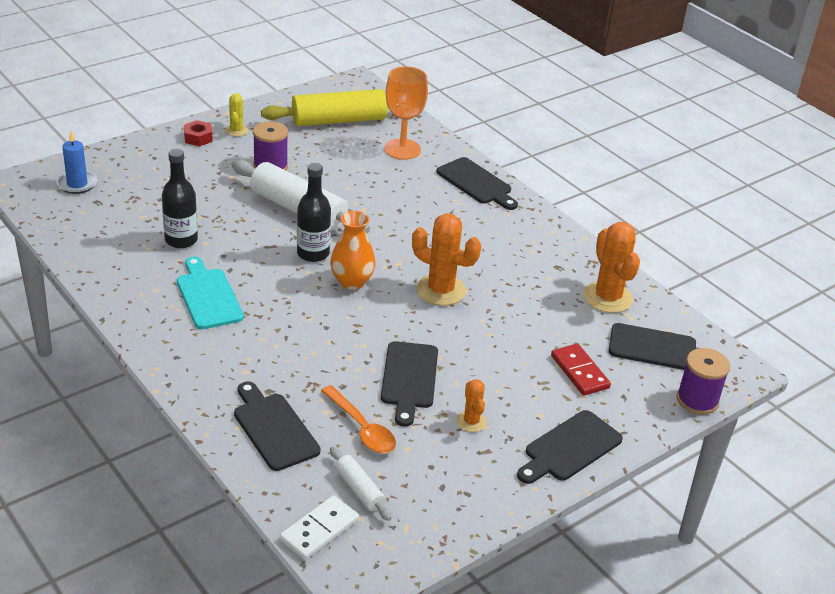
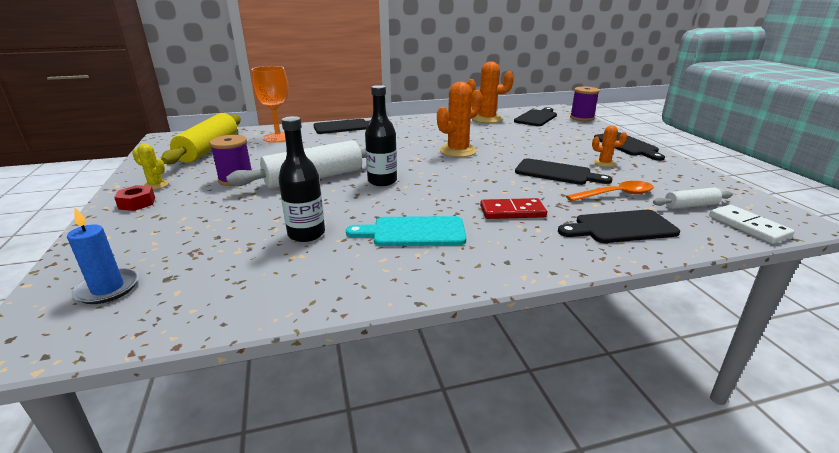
camera: 65 degrees left, 10 degrees down
(352, 282) = (430, 174): orange vase -> none
(579, 372) = (555, 133): red domino -> red domino (512, 212)

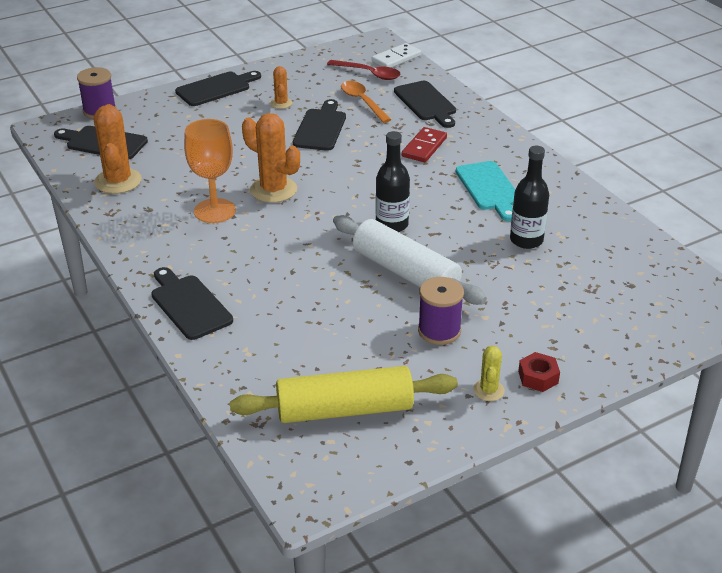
camera: 105 degrees left, 10 degrees up
(107, 288) = (662, 307): blue candle -> none
(278, 137) = (266, 357): orange goblet -> orange goblet (214, 211)
(512, 212) = (424, 147): red domino -> red domino turned 45 degrees clockwise
(690, 205) = (369, 74): white rolling pin -> red spoon

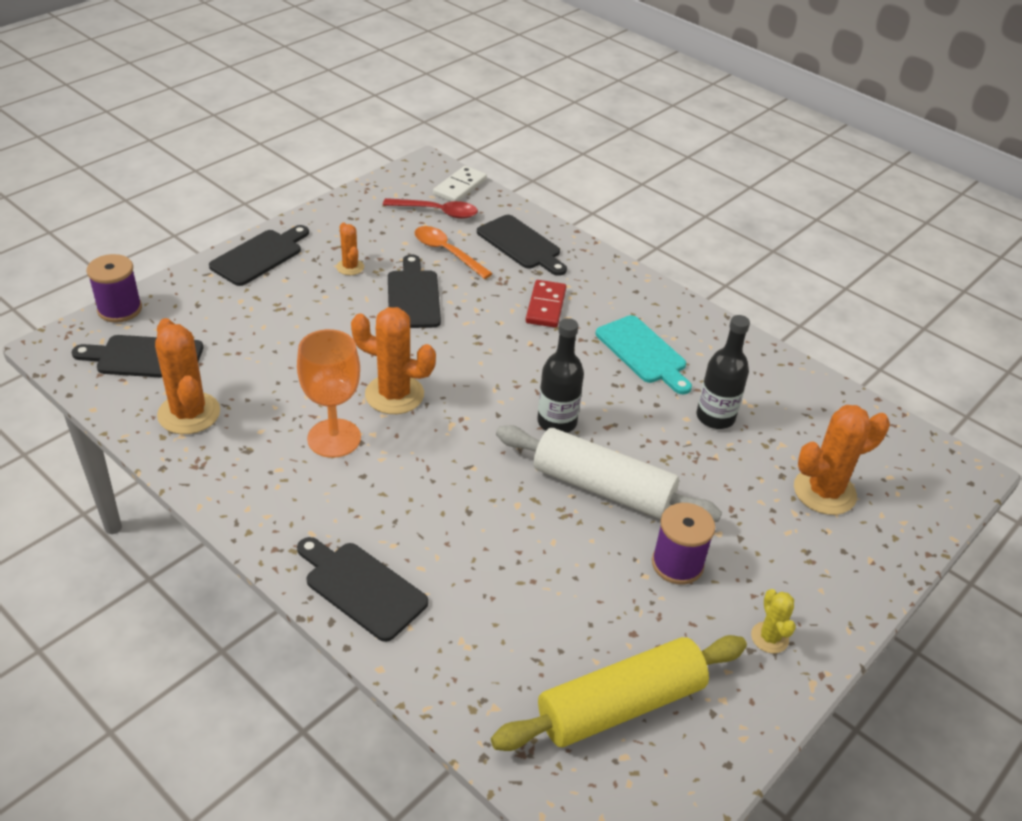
camera: 20 degrees left, 5 degrees up
(538, 377) = (813, 606): red nut -> none
(592, 304) = (824, 492): none -> orange cactus

